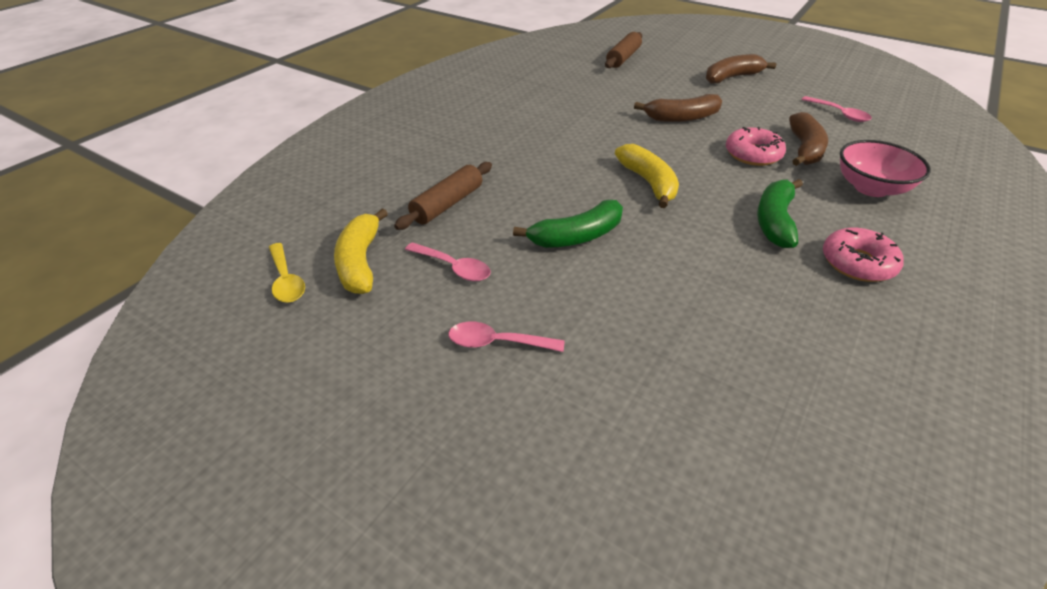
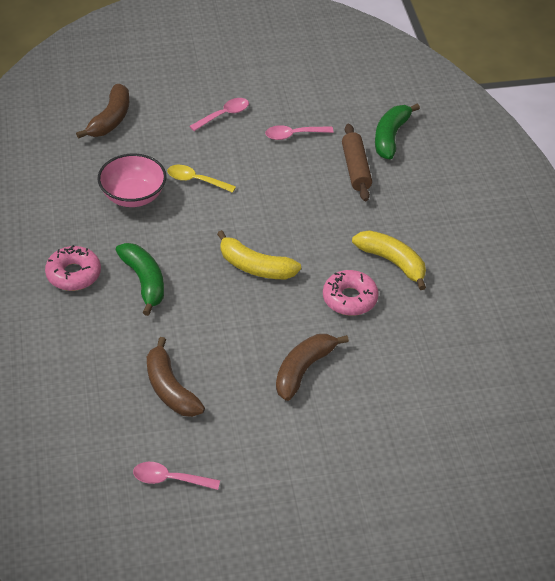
camera: 135 degrees right, 5 degrees up
(286, 280) = (361, 82): yellow spoon -> yellow spoon (196, 180)
(360, 262) = (343, 110): yellow banana -> yellow banana (392, 262)
(576, 236) = (253, 193): green banana -> green banana (391, 137)
(623, 58) = (464, 453): brown rolling pin -> none
(732, 77) = (319, 489): brown banana -> brown banana (110, 119)
(753, 154) = (206, 352): pink donut -> pink donut (349, 298)
(871, 188) = (94, 365): pink bowl -> pink bowl (133, 196)

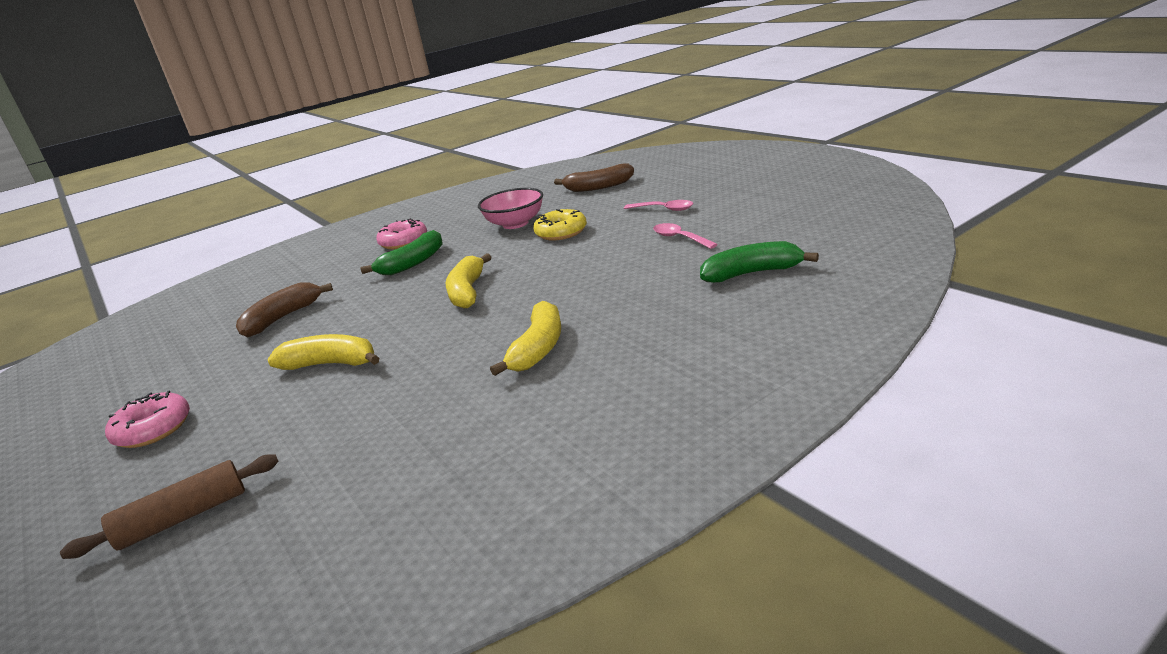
camera: 70 degrees right, 20 degrees down
(169, 479) = (166, 358): pink spoon -> none
(196, 180) = (561, 232): yellow spoon -> yellow donut
(303, 370) = (331, 364): brown banana -> yellow banana
(349, 298) = (457, 348): pink donut -> pink donut (153, 429)
(356, 169) = (671, 278): brown rolling pin -> brown rolling pin (183, 517)

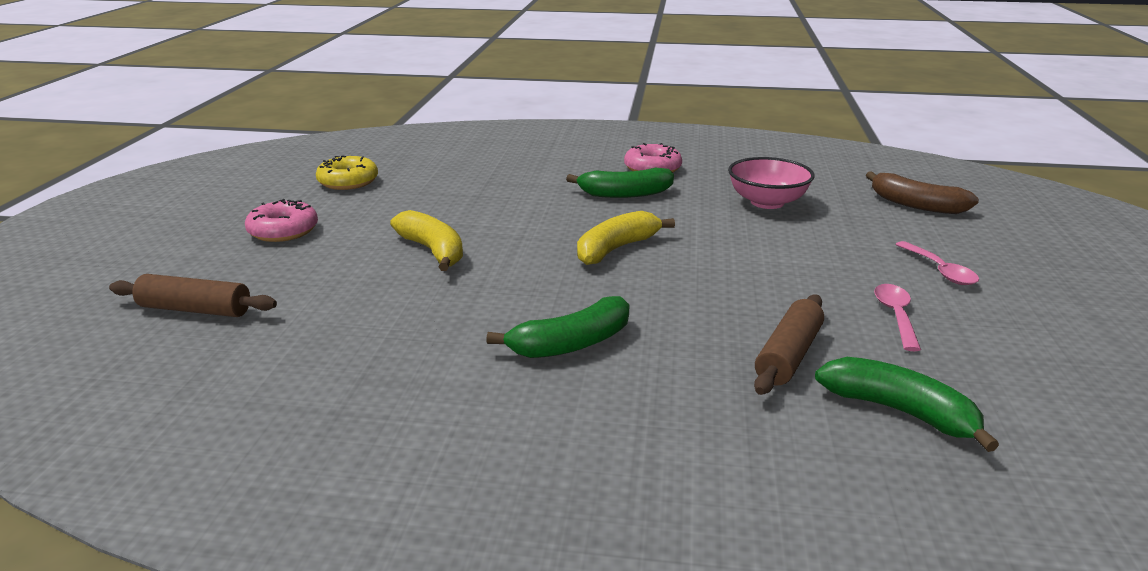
camera: 40 degrees right, 0 degrees up
(282, 318) = (471, 189): brown banana -> none
(538, 348) = (571, 344): yellow banana -> green banana
(561, 232) = (790, 236): yellow donut -> yellow donut (348, 182)
(663, 282) = (788, 355): none -> brown rolling pin

